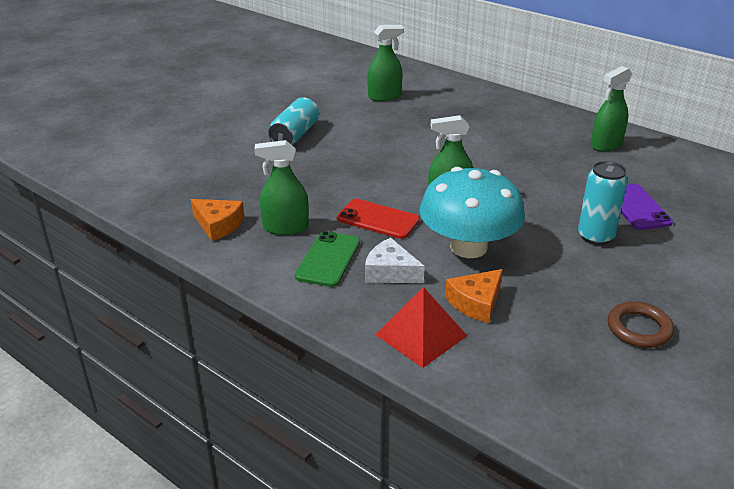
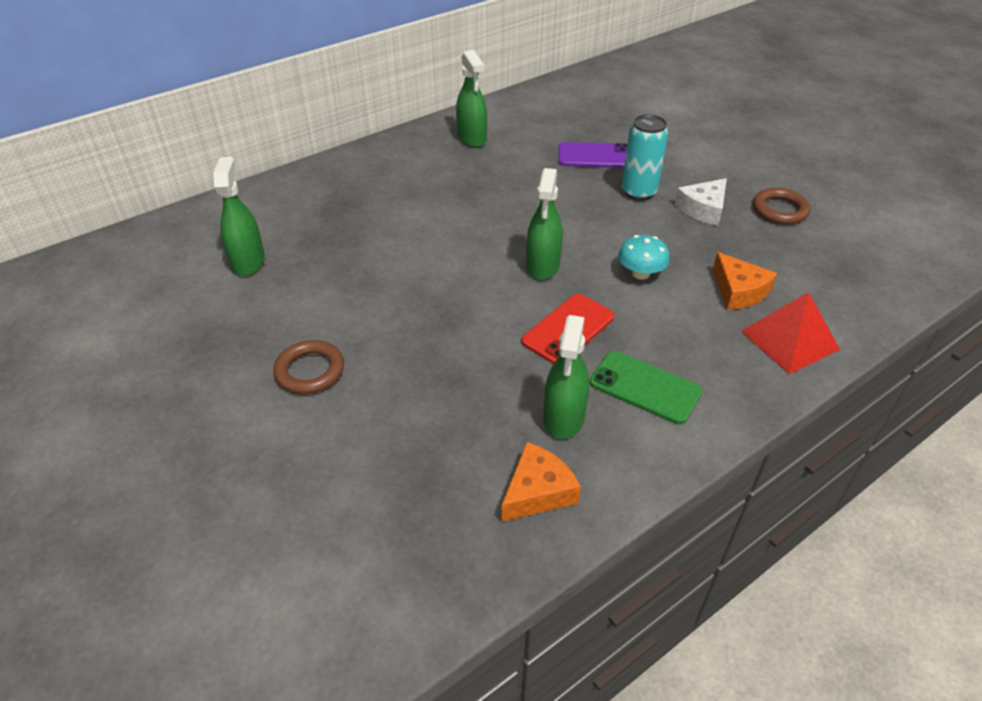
camera: 75 degrees left, 10 degrees up
(295, 135) = (310, 371): turquoise can -> brown ring
(390, 272) = (678, 340): white cheese -> white cheese (703, 209)
(468, 247) = (640, 273): turquoise mushroom -> turquoise mushroom, size x0.45

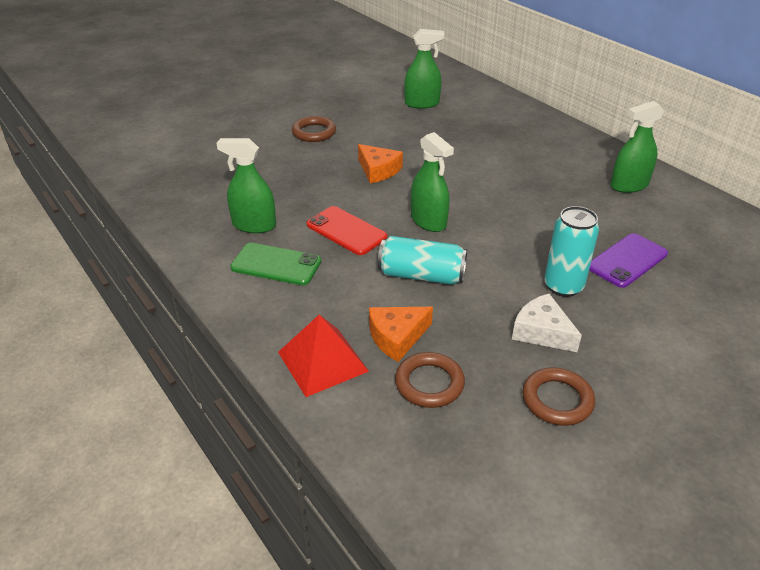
camera: 90 degrees right, 5 degrees down
(537, 491) = (194, 213): orange cheese -> orange cheese (378, 170)
(543, 265) = (428, 221): green spray bottle -> green spray bottle turned 135 degrees counterclockwise
(595, 156) = (627, 260): purple phone -> purple phone turned 45 degrees clockwise
(640, 273) = (421, 275): turquoise mushroom -> turquoise can
(645, 387) = (276, 264): green phone -> green phone turned 75 degrees clockwise
(790, 273) = (429, 383): none -> brown ring

